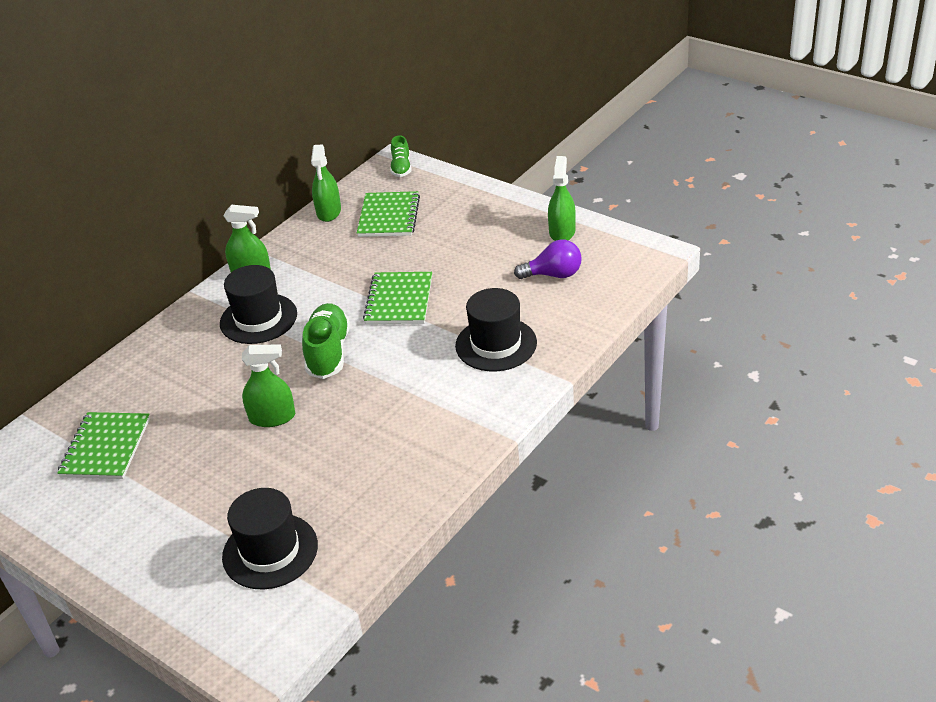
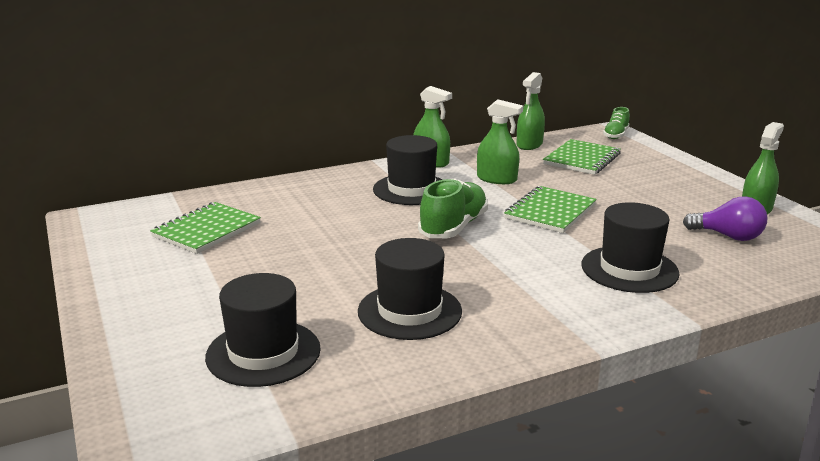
camera: 25 degrees right, 15 degrees down
(272, 417) = (362, 254): green spray bottle -> green spray bottle (497, 179)
(354, 461) = (409, 311): none -> black hat

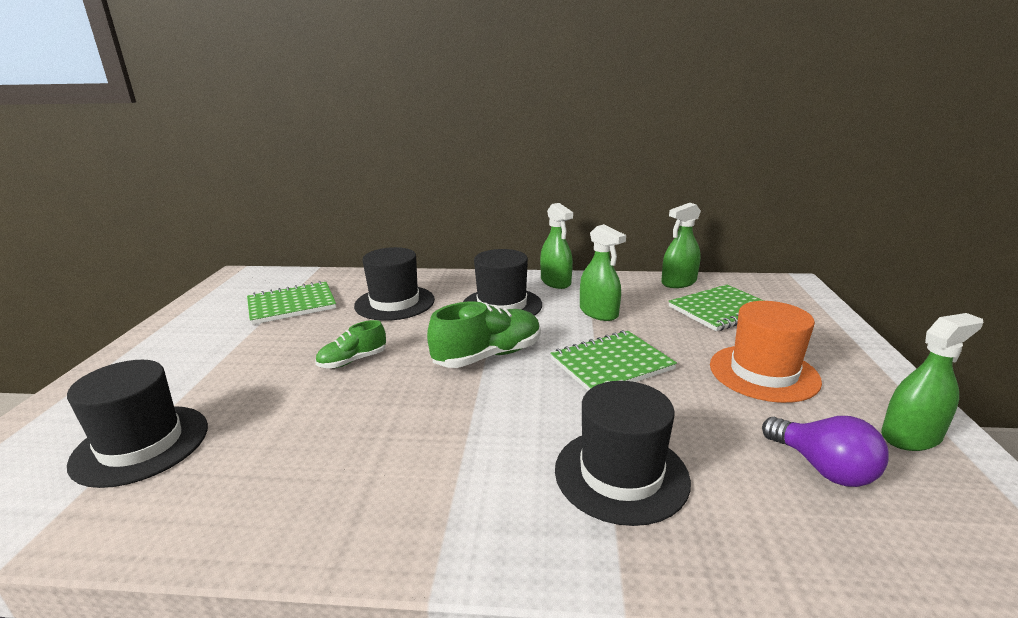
camera: 30 degrees right, 0 degrees up
(409, 311) = (316, 444): black hat -> black hat (394, 303)
(615, 135) = (794, 290): green shoe -> green shoe (353, 361)
(650, 194) = (763, 373): none -> orange hat

